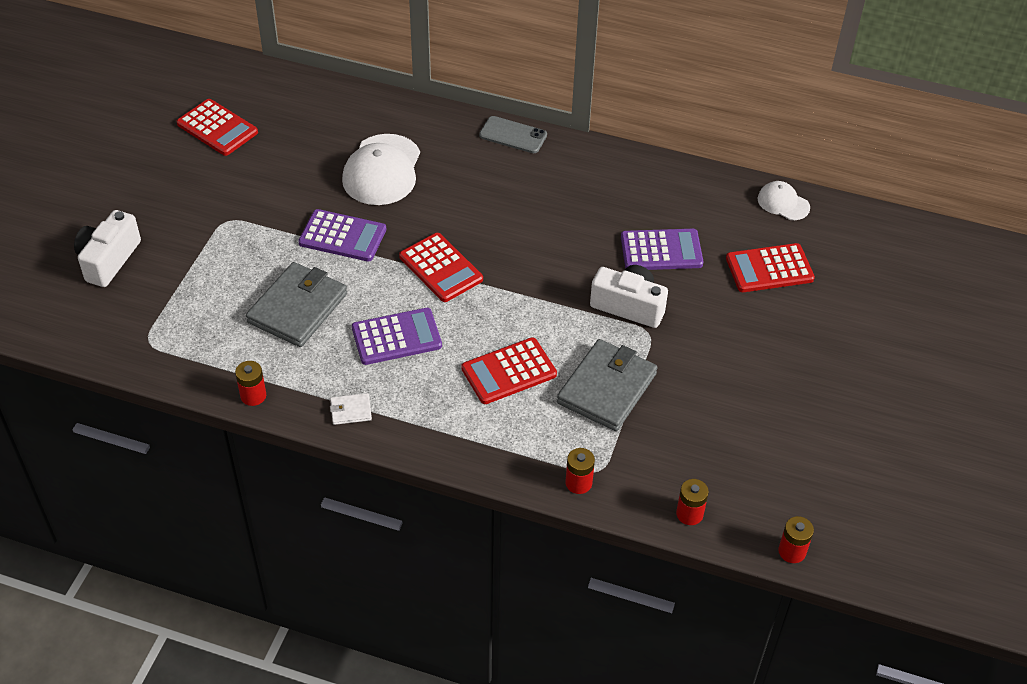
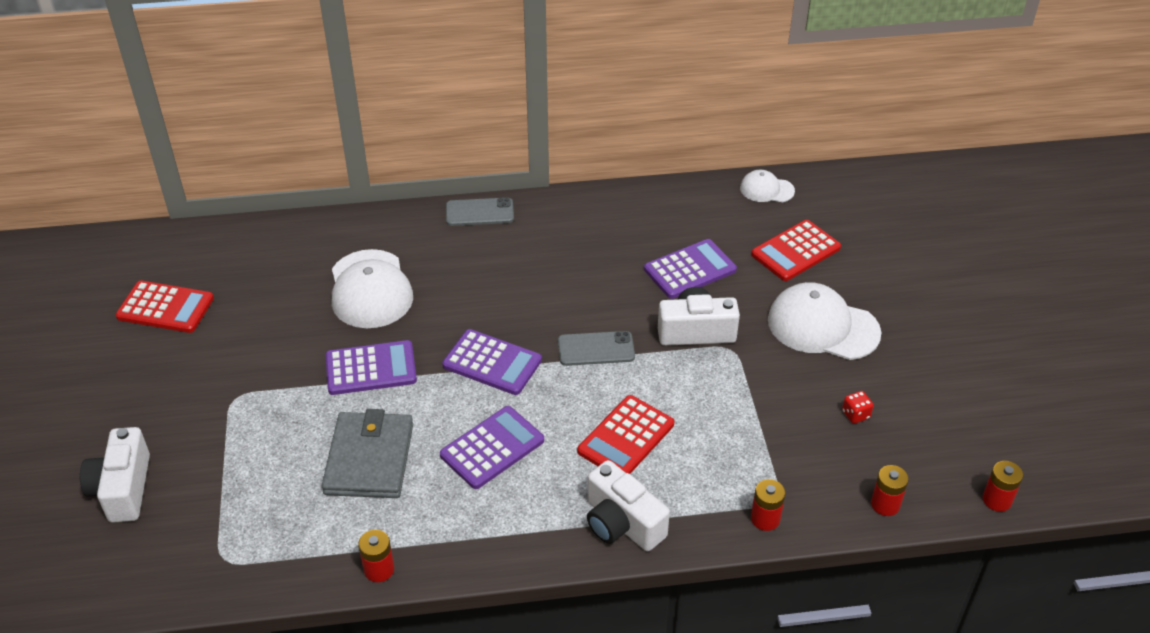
camera: 25 degrees left, 5 degrees down
(351, 410) = (493, 542): white wallet -> none
(441, 268) = (492, 363): red calculator -> purple calculator
(459, 438) = (622, 523): none -> white camera
(533, 289) = (596, 349): none -> grey phone
(607, 388) = (729, 416): grey wallet -> none
(719, 430) = (855, 415): none -> red dice
(745, 344) = (822, 326): none -> white cap

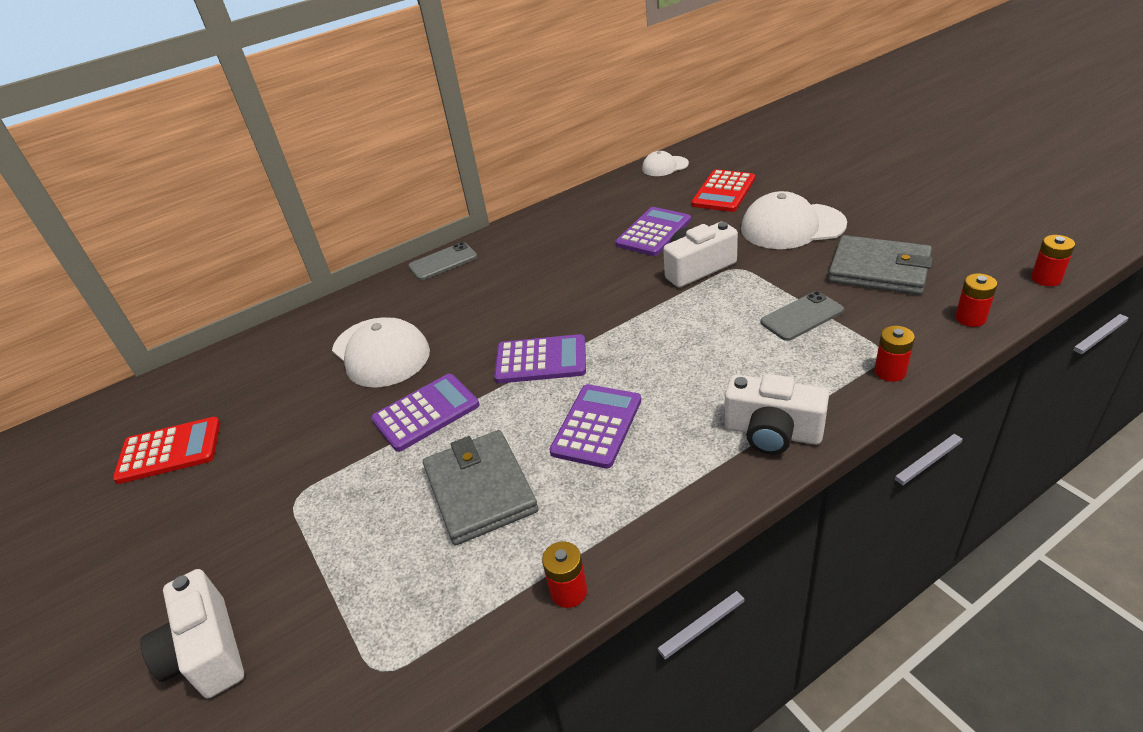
camera: 20 degrees left, 5 degrees down
(596, 349) = (625, 313): grey phone -> grey phone (801, 316)
(626, 438) = (711, 365): red calculator -> none
(855, 415) = (879, 270): red dice -> grey wallet

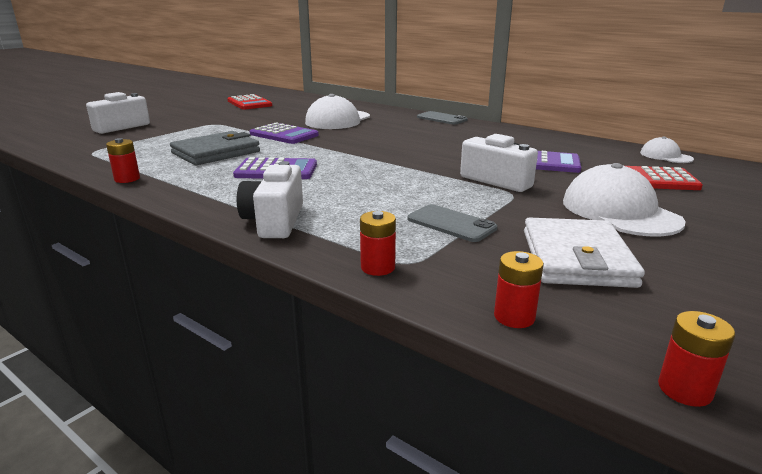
camera: 65 degrees right, 15 degrees down
(541, 360) = (344, 151): purple calculator -> none
(879, 270) = (576, 258): grey wallet -> white wallet

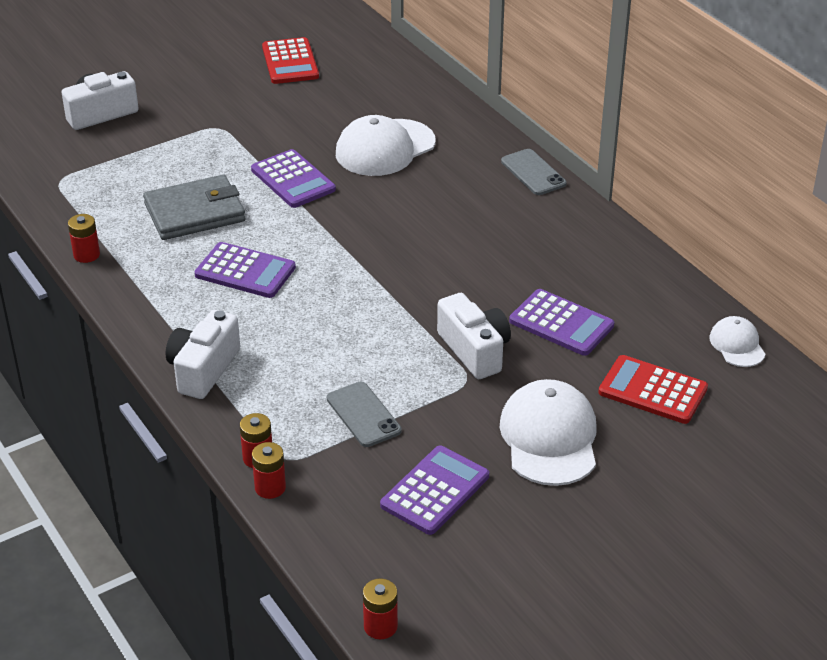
camera: 20 degrees right, 15 degrees up
(514, 317) = (324, 539): red battery -> red battery (270, 487)
(576, 258) = (435, 491): white wallet -> purple calculator

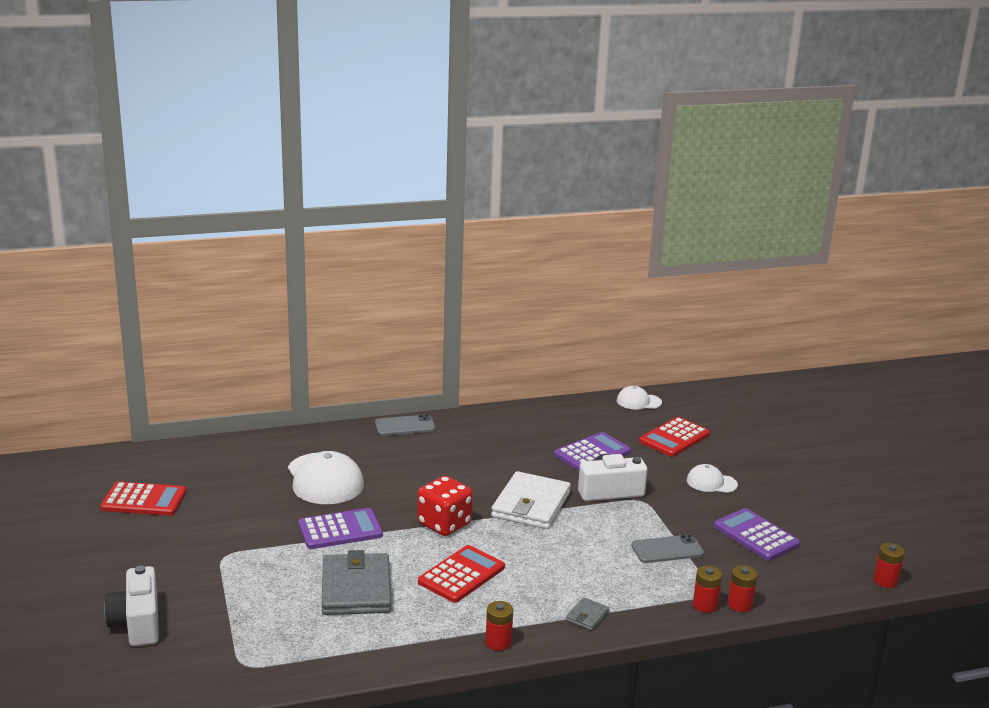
camera: 75 degrees left, 15 degrees down
(86, 255) = (386, 661): red battery -> red battery (498, 642)
(203, 369) = (587, 616): white camera -> grey wallet
(245, 271) = (461, 575): purple calculator -> red calculator
(336, 242) = (444, 524): none -> red dice
(409, 294) = (531, 505): none -> white wallet
(549, 437) = (711, 482): white cap -> white cap, size x0.54

